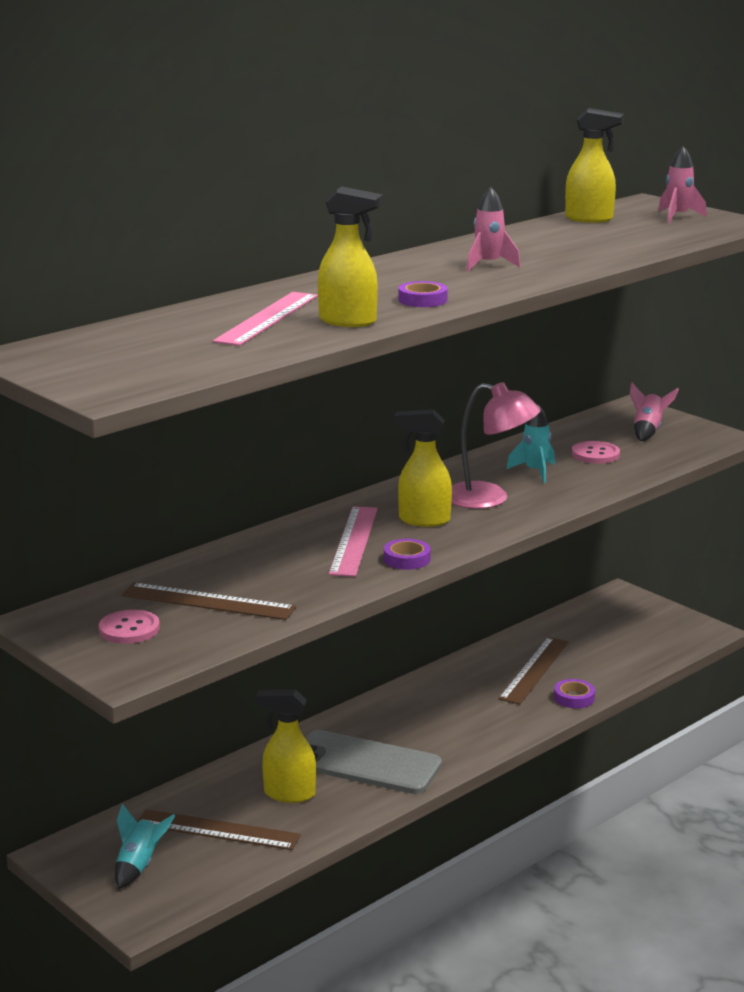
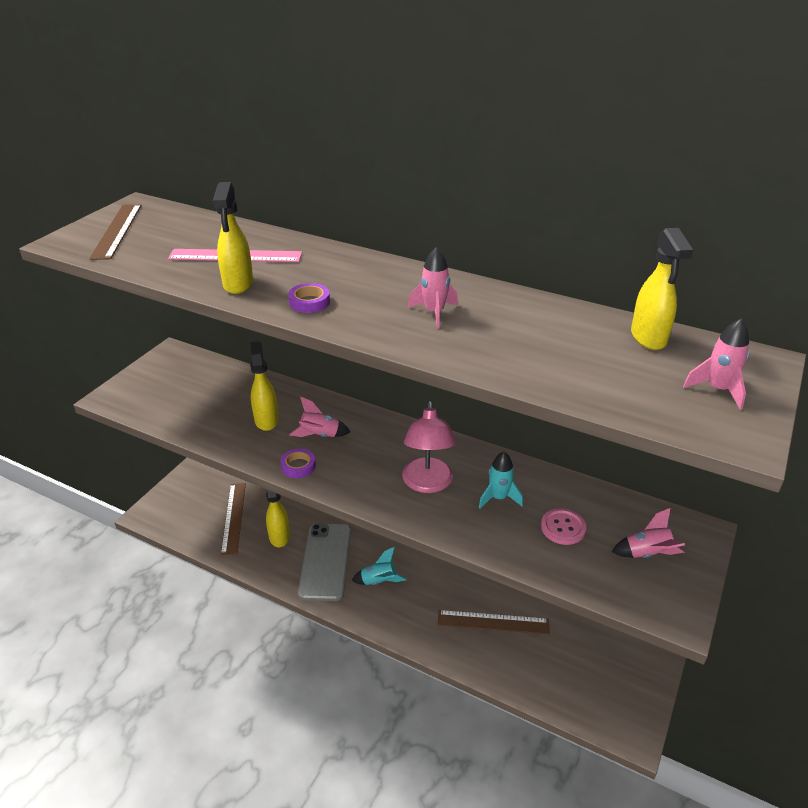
camera: 70 degrees right, 15 degrees up
(129, 629) = (166, 383): pink button -> none
(139, 866) = (192, 498): turquoise rocket -> turquoise rocket (379, 581)
(208, 602) = (208, 400): brown ruler -> brown ruler (117, 231)
(354, 541) = (320, 435): pink ruler -> pink rocket
(423, 520) = (369, 459): yellow spray bottle -> yellow spray bottle (266, 420)
(574, 698) = (463, 657): purple tape -> none

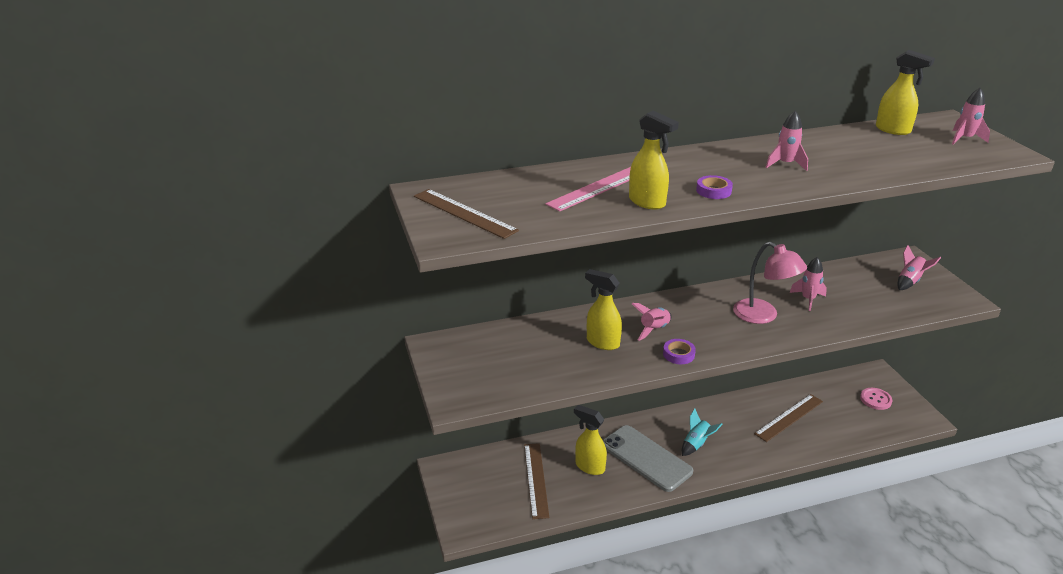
camera: 45 degrees left, 5 degrees down
(234, 517) = (536, 479): brown ruler -> brown ruler turned 45 degrees clockwise
(498, 498) = (808, 299): turquoise rocket -> pink rocket
(563, 528) = (860, 294): pink button -> pink button (875, 399)

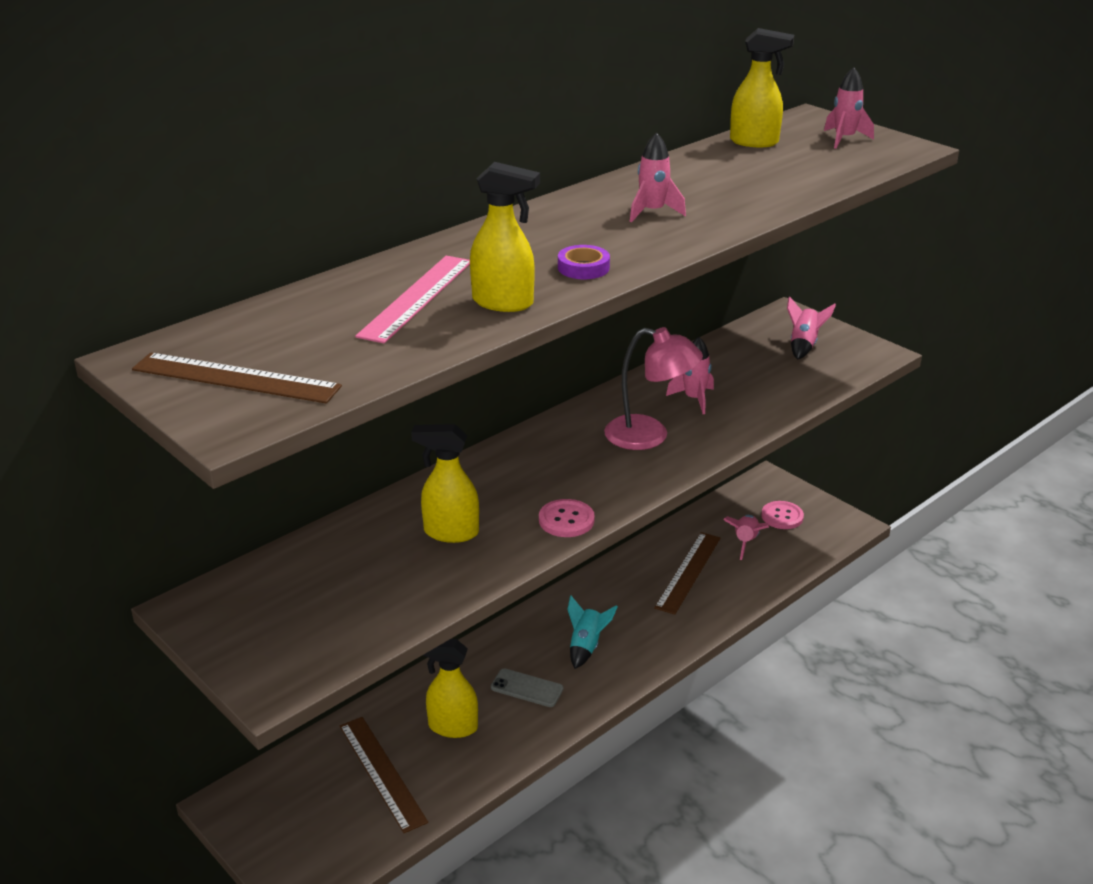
camera: 25 degrees left, 0 degrees up
(646, 458) = (527, 688): grey phone -> grey phone, size x0.50
(654, 329) = (514, 494): pink rocket -> pink rocket (745, 542)
(678, 354) = (566, 520): purple tape -> pink button

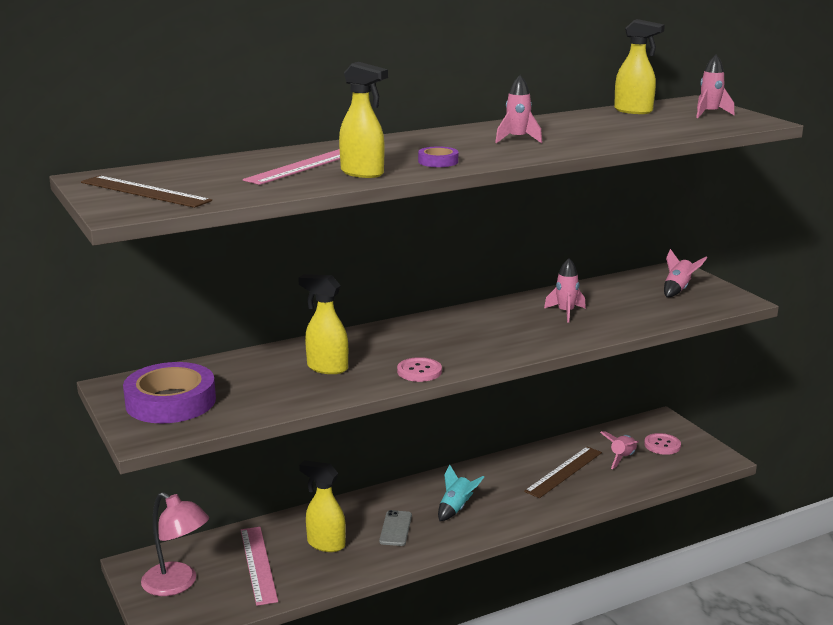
camera: 15 degrees right, 10 degrees down
(277, 622) = (170, 402): none -> purple tape
(382, 772) = (258, 564): brown ruler -> pink ruler
(527, 688) = (396, 528): grey phone -> grey phone turned 60 degrees clockwise
(649, 436) = (515, 330): pink lamp -> pink lamp (177, 584)

